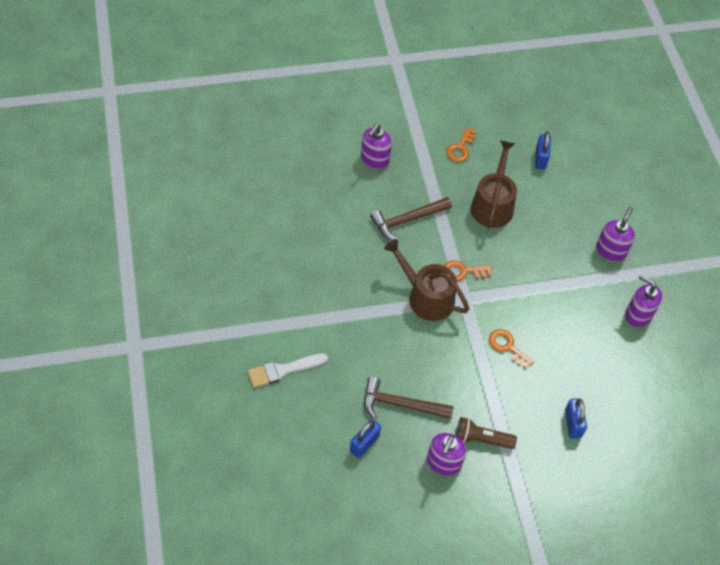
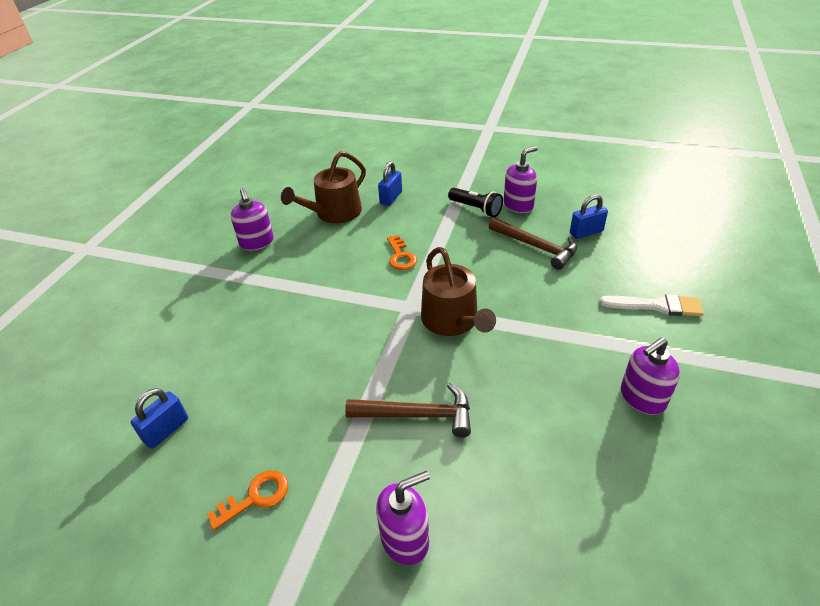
camera: 145 degrees left, 15 degrees down
(462, 271) = (392, 331): orange key -> none
(481, 439) = (476, 209): brown flashlight -> black flashlight
(493, 204) = (289, 392): brown watering can -> brown watering can (334, 213)
(611, 251) = (216, 297): purple soap dispenser -> purple soap dispenser (642, 398)

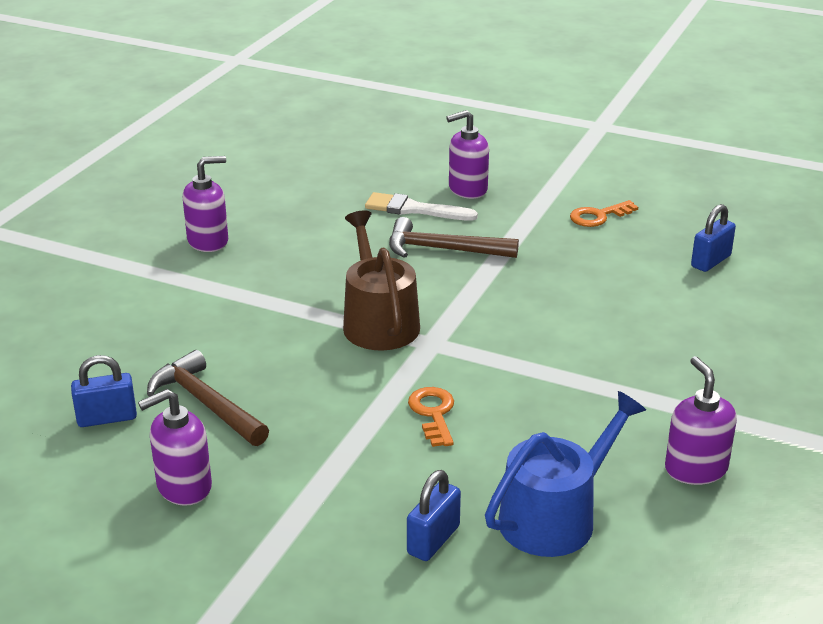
camera: 175 degrees left, 10 degrees down
(334, 213) = (555, 516): brown watering can -> blue watering can
(476, 209) = (269, 489): black flashlight -> none
(656, 306) = (108, 311): white brush -> white brush (414, 209)

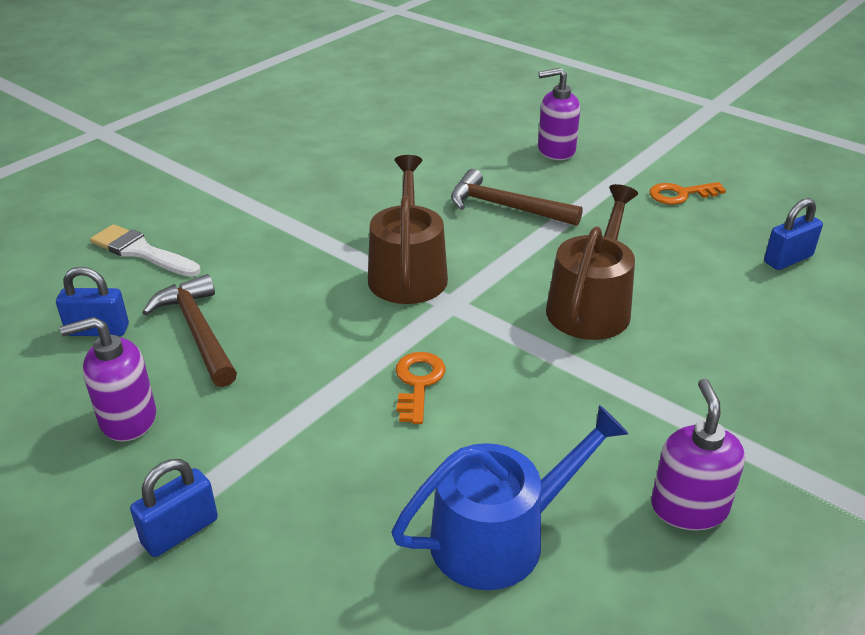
camera: 15 degrees right, 5 degrees up
(208, 241) = (286, 168): purple soap dispenser -> none
(414, 209) = (495, 163): white brush -> white brush (142, 252)
(433, 540) = (350, 537): blue padlock -> blue padlock (180, 531)
(557, 325) = (591, 305): none -> brown watering can

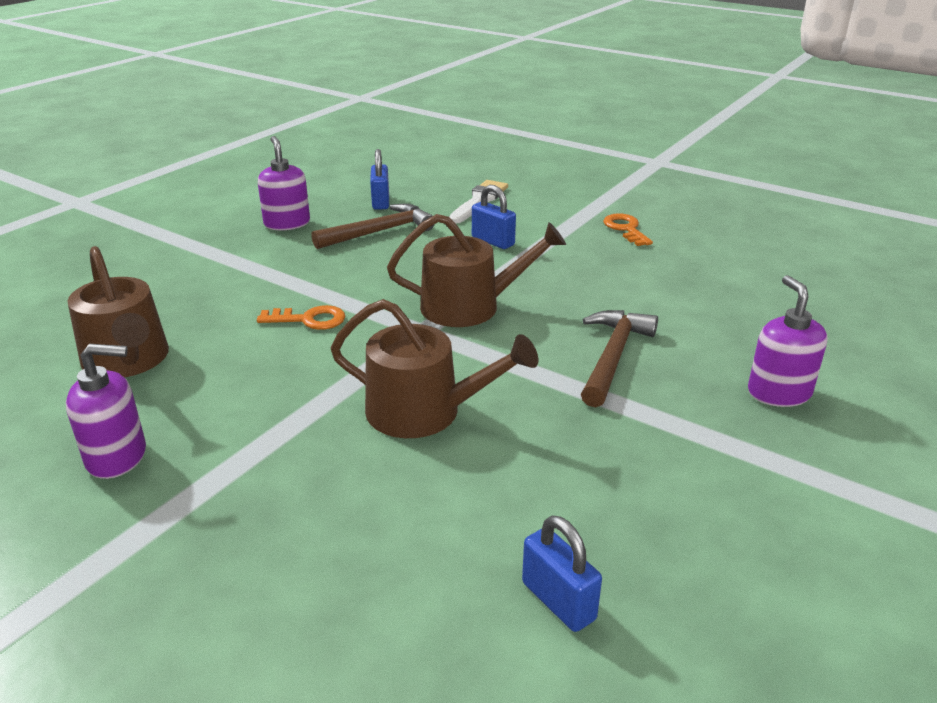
camera: 85 degrees right, 5 degrees down
(180, 531) = (181, 251): blue padlock -> blue padlock (493, 241)
(500, 536) = (128, 361): blue watering can -> brown watering can
(680, 194) = (710, 502): orange key -> orange key (625, 229)

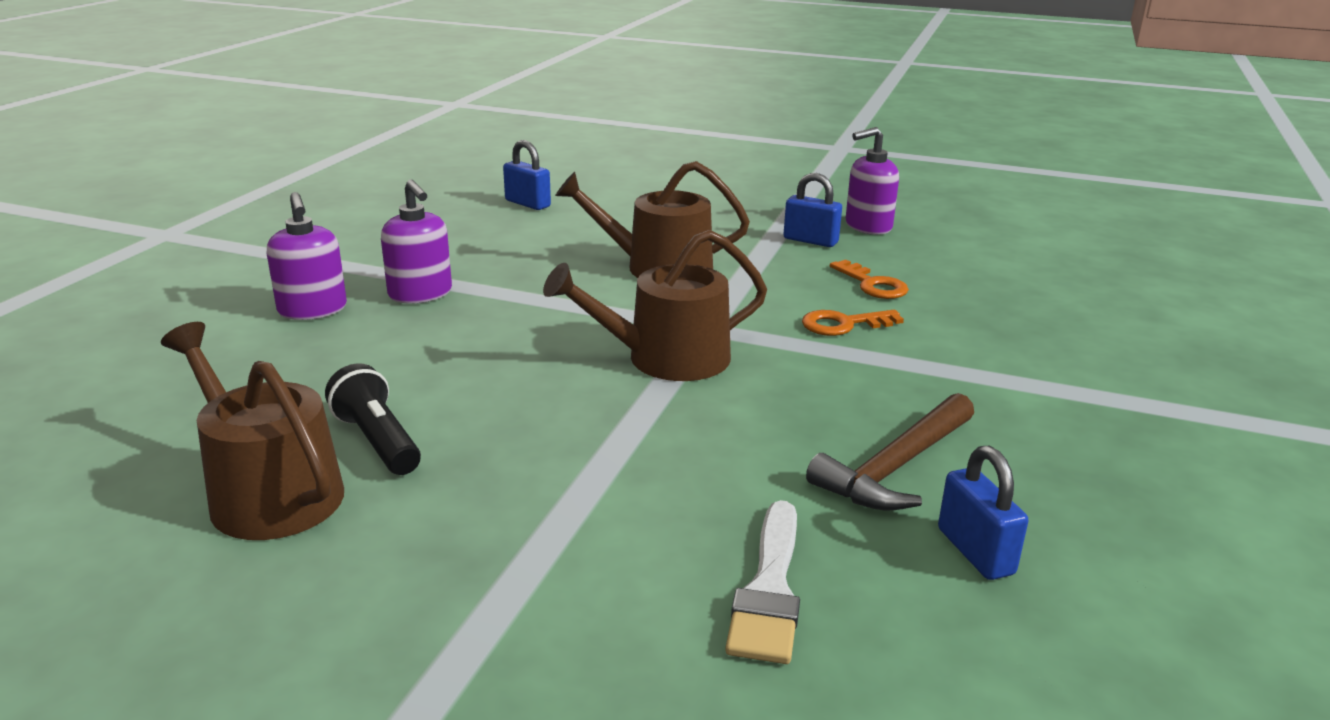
camera: 165 degrees right, 5 degrees down
(128, 361) = (966, 274): brown watering can -> brown watering can (268, 492)
(287, 223) = (1072, 465): purple soap dispenser -> purple soap dispenser (420, 294)
(493, 241) = (685, 472): blue padlock -> blue padlock (810, 240)
(612, 357) = (483, 323): brown hammer -> none
(625, 229) = (432, 540): orange key -> orange key (872, 284)
(669, 274) = (378, 441): none -> black flashlight

